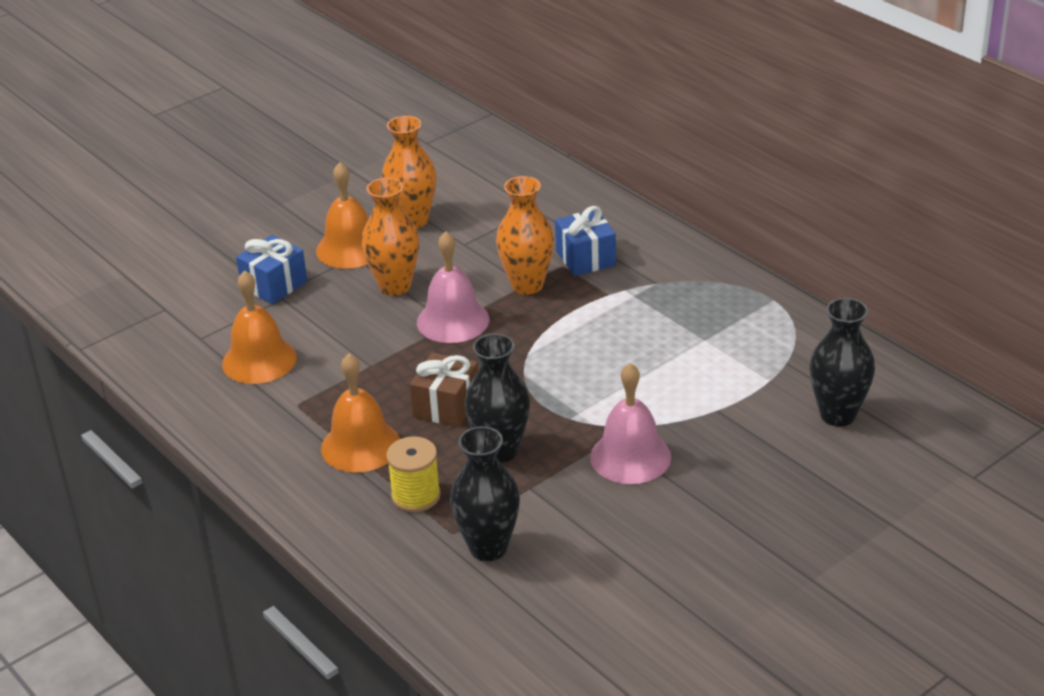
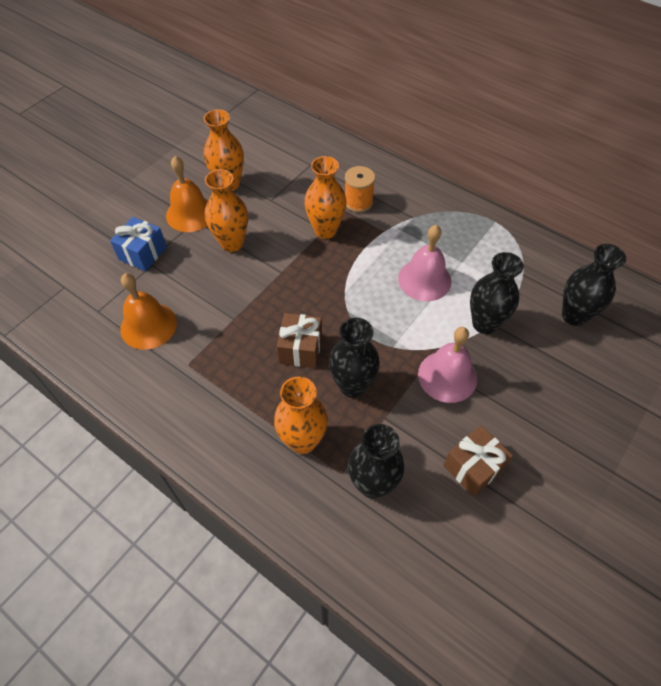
camera: 15 degrees left, 20 degrees up
(360, 446) = (247, 397): orange bell -> none
(416, 496) = (302, 441): yellow spool -> orange vase
(453, 320) = (282, 268): pink bell -> pink bell (424, 279)
(585, 258) = (358, 202): blue gift -> orange spool
(625, 549) = (473, 467): none -> brown gift
(706, 409) = (484, 323): none -> black vase

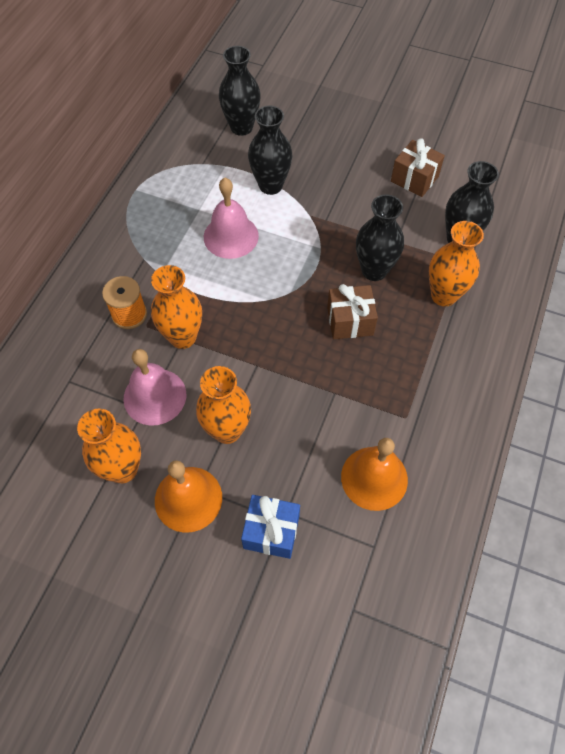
camera: 105 degrees left, 5 degrees up
(447, 376) = (337, 205): pink bell -> pink bell (155, 396)

